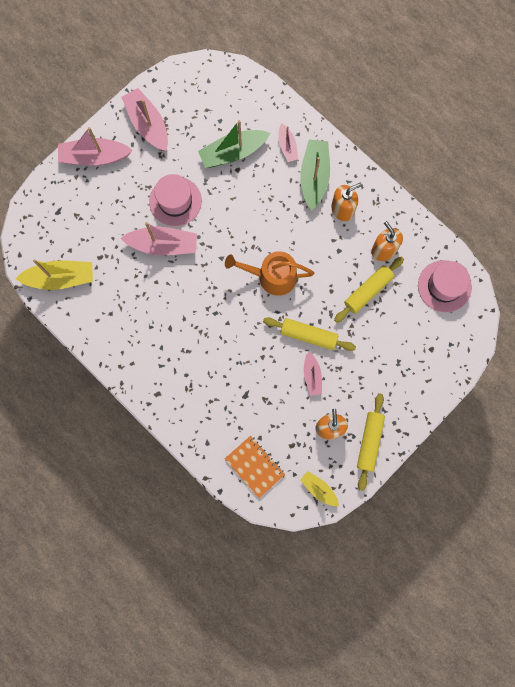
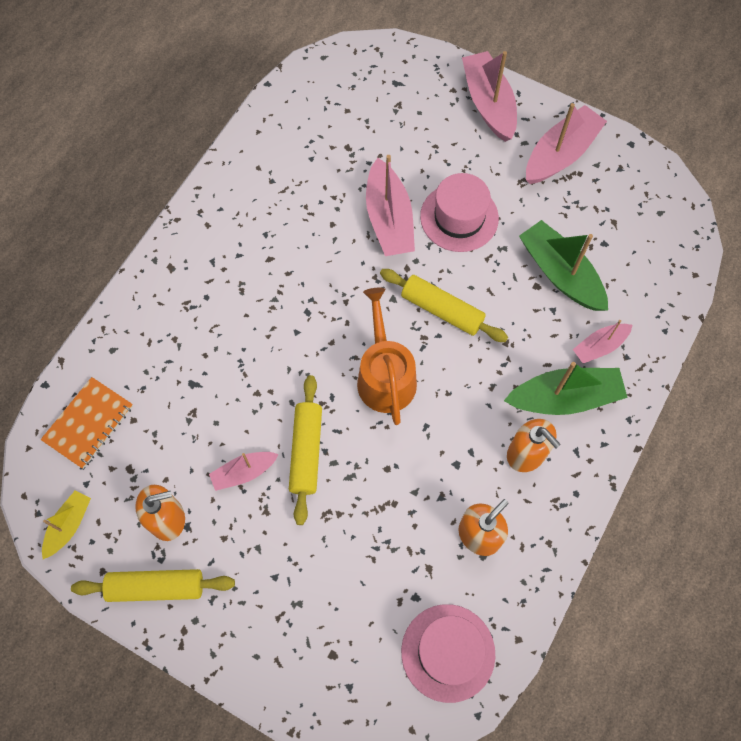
camera: 75 degrees right, 10 degrees down
(61, 278) = (305, 111): yellow boat -> none
(368, 291) = (402, 526): yellow rolling pin -> yellow rolling pin (442, 310)

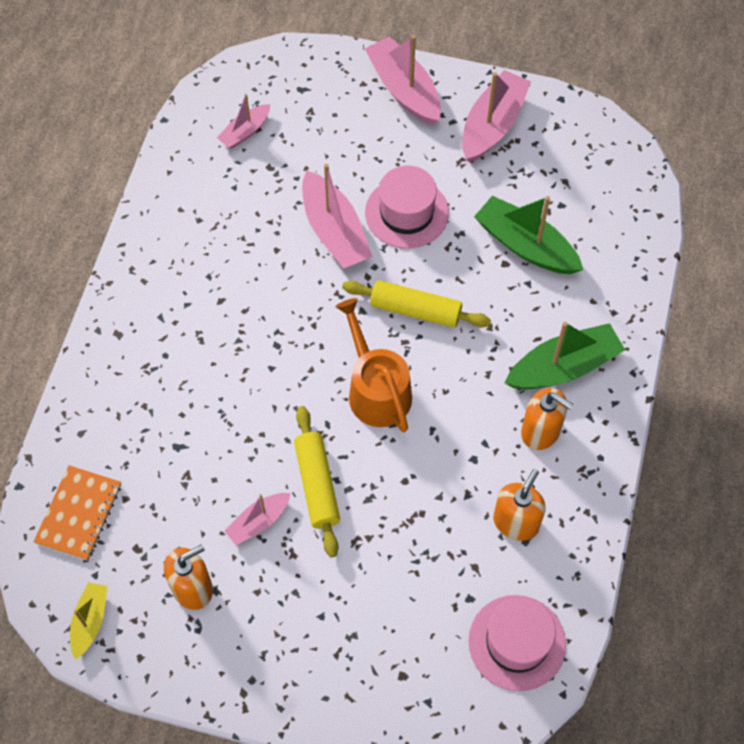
camera: 15 degrees left, 5 degrees down
(156, 587) = (201, 658): yellow rolling pin -> none
(599, 346) = (584, 308): pink boat -> pink boat (245, 132)

